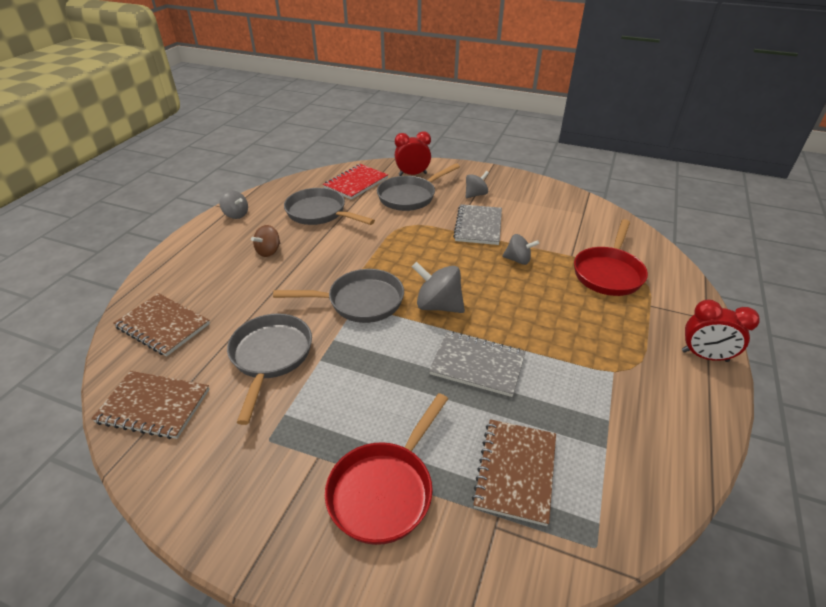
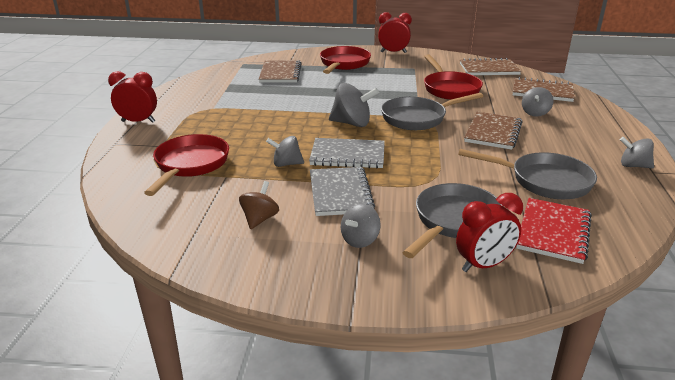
camera: 165 degrees right, 10 degrees down
(226, 287) = (535, 113): none -> grey spinning top
(253, 533) = (393, 52): none -> red clock
(269, 251) = (541, 139): brown spinning top -> brown spinning top (260, 219)
(270, 357) = (450, 89): grey pan -> red pan
(303, 267) = (493, 132): none -> brown notebook
(477, 365) = (310, 100): grey notebook -> grey notebook (347, 155)

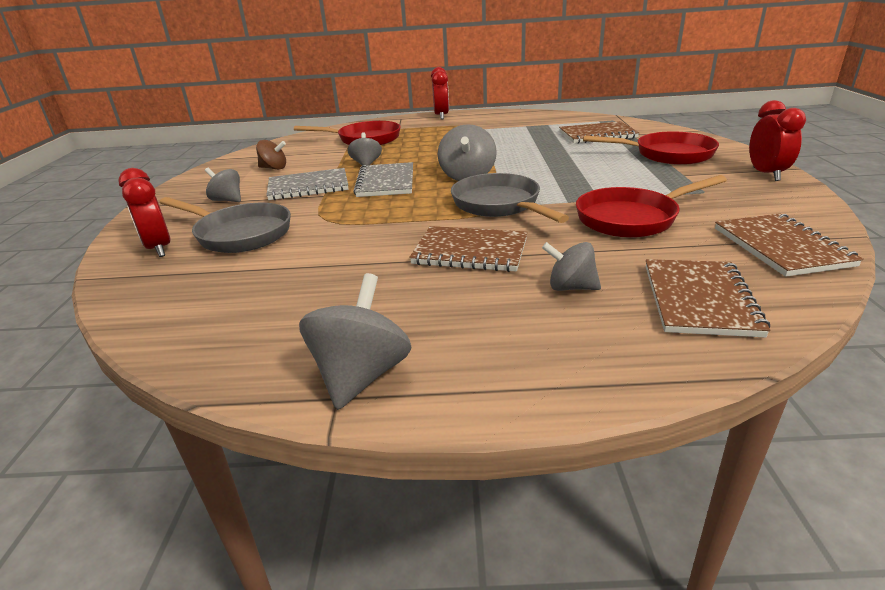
camera: 85 degrees right, 0 degrees up
(544, 181) = (316, 285): grey pan -> none
(553, 232) = (193, 285): red notebook -> none
(633, 166) = (361, 375): grey spinning top -> grey spinning top, size x1.55

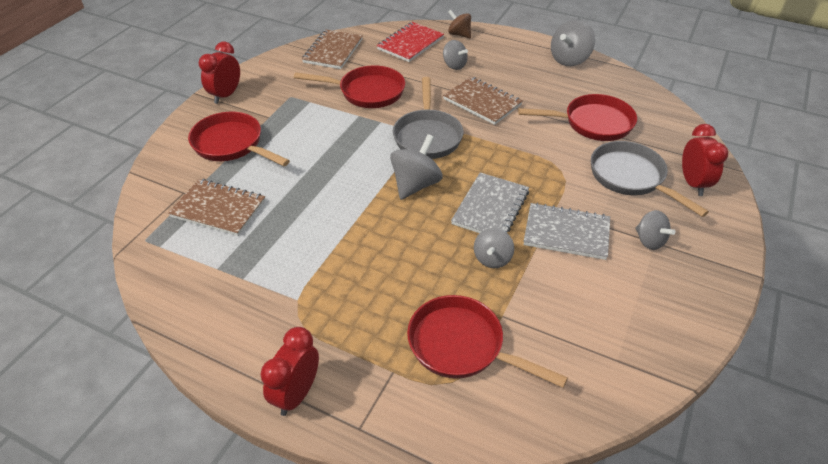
camera: 155 degrees left, 15 degrees up
(274, 168) = (601, 302): brown spinning top -> brown spinning top (459, 34)
(292, 273) = (592, 123): none -> red pan
(699, 299) = (410, 44): brown notebook -> red notebook

